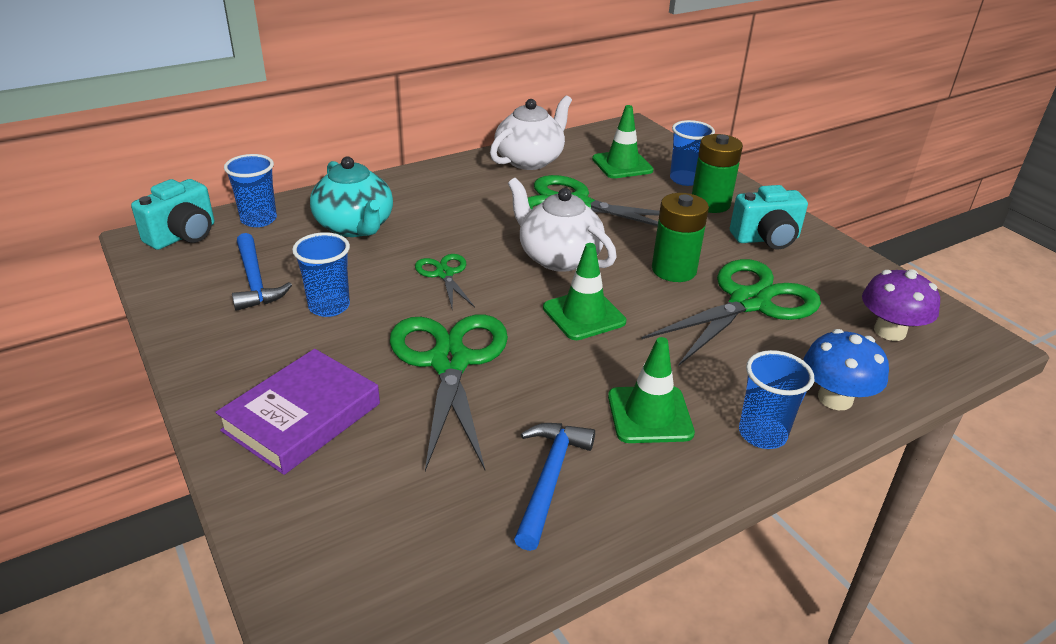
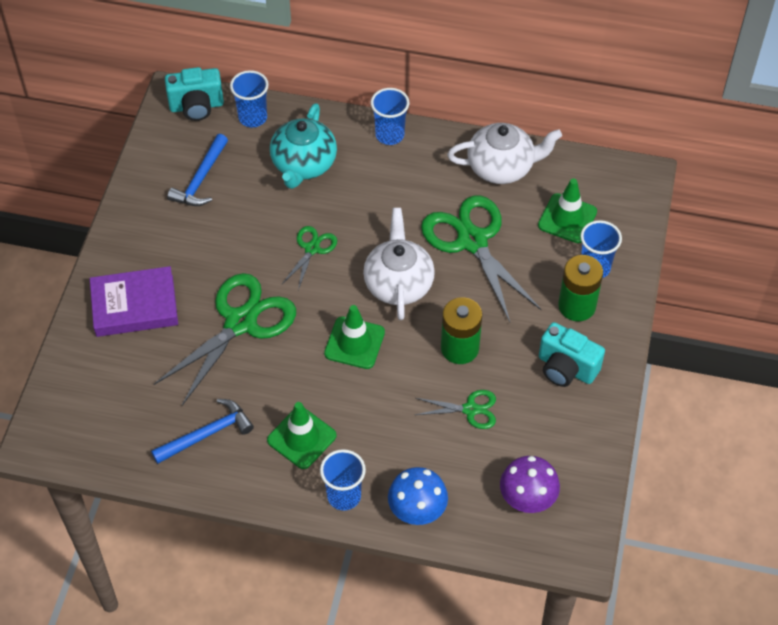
camera: 45 degrees right, 20 degrees up
(329, 306) = (220, 231): blue cup -> blue cup (389, 135)
(749, 302) = (470, 409): green scissors -> green scissors, size x0.50

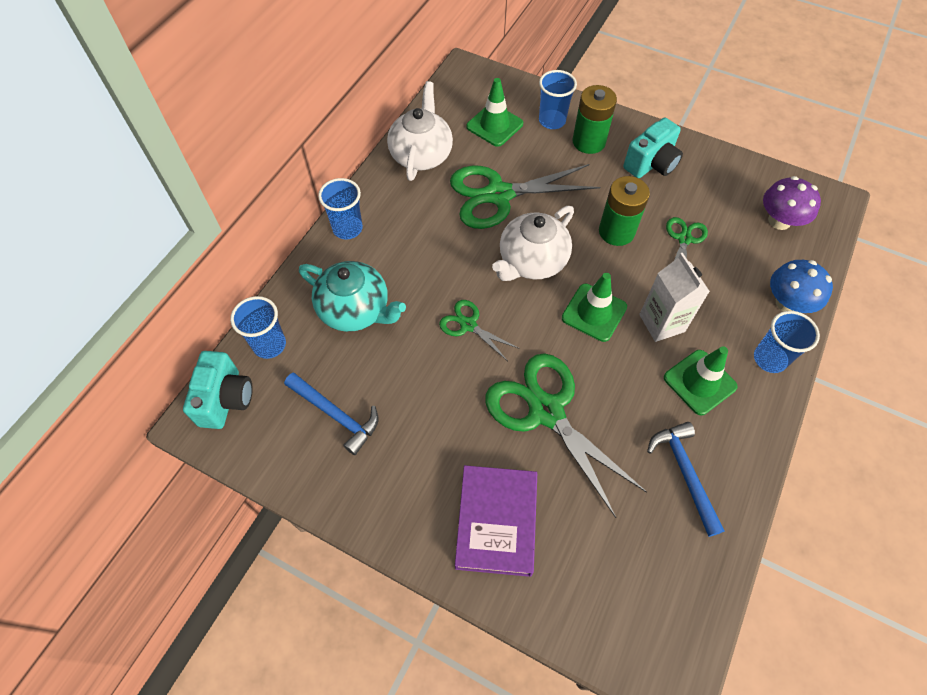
camera: 75 degrees left, 5 degrees up
(359, 400) = (662, 323): none -> white carton
(398, 283) = (531, 261): white teapot -> white teapot turned 60 degrees counterclockwise

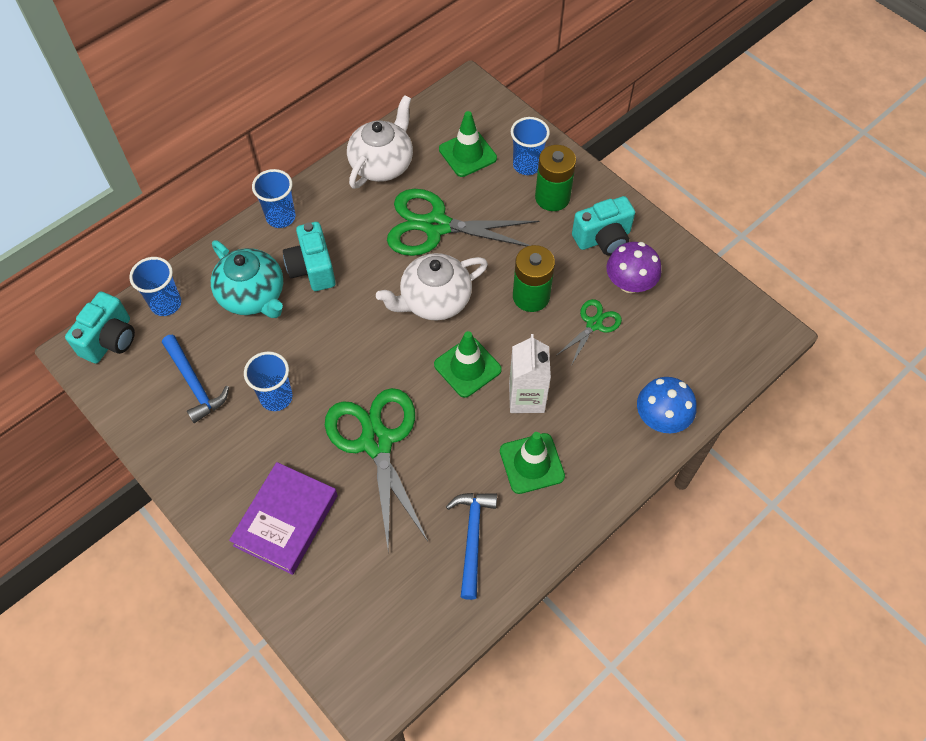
camera: 20 degrees right, 0 degrees up
(401, 267) = (312, 269): none -> turquoise camera
(468, 325) = (346, 342): green scissors -> none
(769, 359) = (611, 465): blue cup -> blue cup (276, 397)
(779, 221) = (701, 335): purple mushroom -> purple mushroom (629, 283)

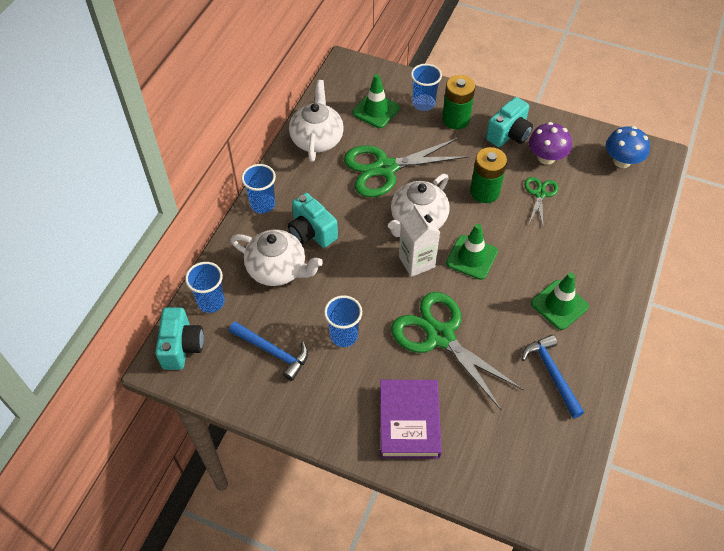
camera: 25 degrees left, 5 degrees down
(253, 296) = (278, 269): turquoise teapot -> white teapot
(526, 397) = (526, 261): white carton -> white carton (416, 262)
(661, 418) = (625, 238): blue mushroom -> blue mushroom (621, 161)

